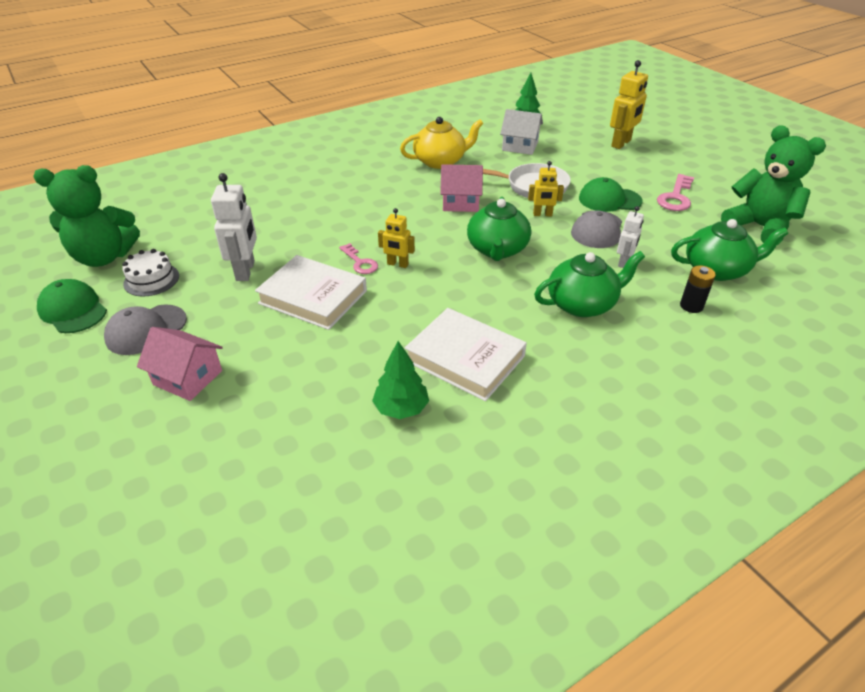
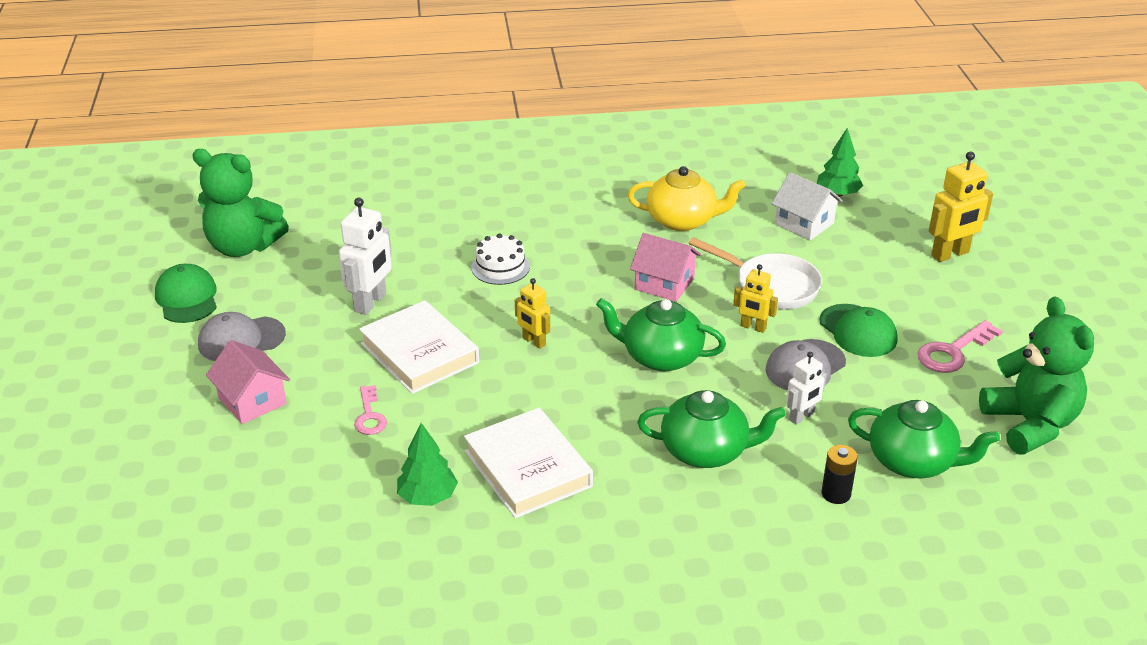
camera: 25 degrees right, 5 degrees down
(151, 280) = (274, 286): white cake -> white cake (500, 267)
(360, 262) = (495, 327): pink key -> pink key (369, 416)
(497, 249) = (660, 356): green teapot -> green teapot turned 75 degrees clockwise
(609, 200) = (858, 331): green cap -> green cap turned 150 degrees counterclockwise

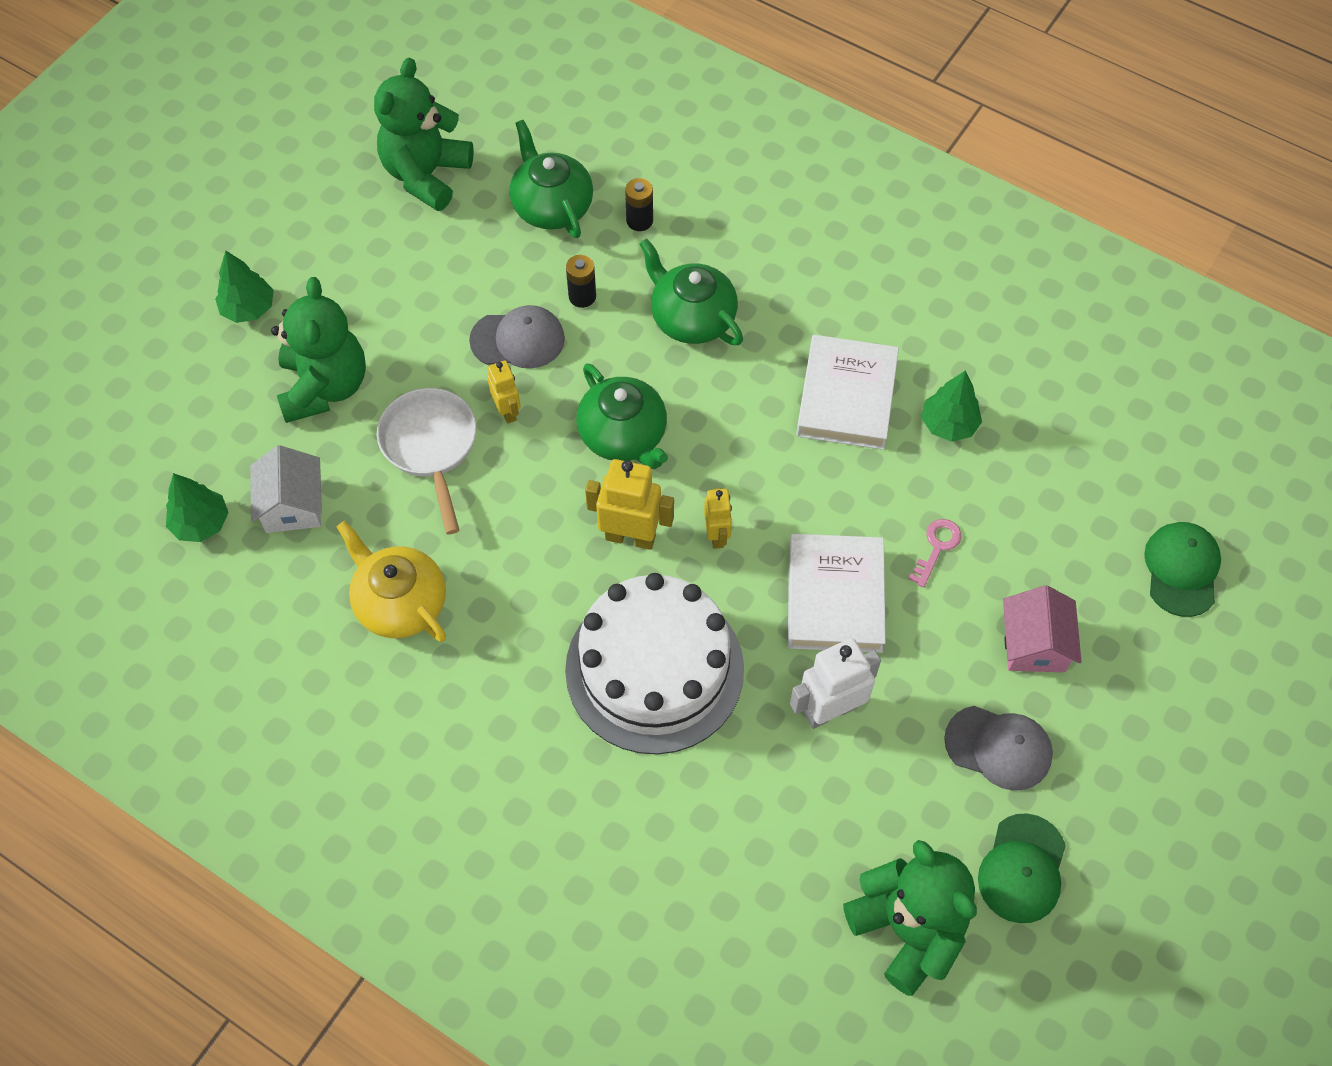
camera: 140 degrees left, 25 degrees up
(500, 267) = (654, 669): white cake -> white cake, size x2.33
(664, 284) = (522, 523): pink house -> none
(801, 417) = (582, 296): white robot -> black battery
(858, 331) = (427, 343): green cap -> green cap (1181, 570)
(878, 277) = (325, 387): none -> green teddy bear
(950, 254) = (224, 366): yellow robot -> yellow robot (630, 537)
(953, 352) = (383, 269): pink key -> none
(990, 285) = (249, 308): none -> green tree

